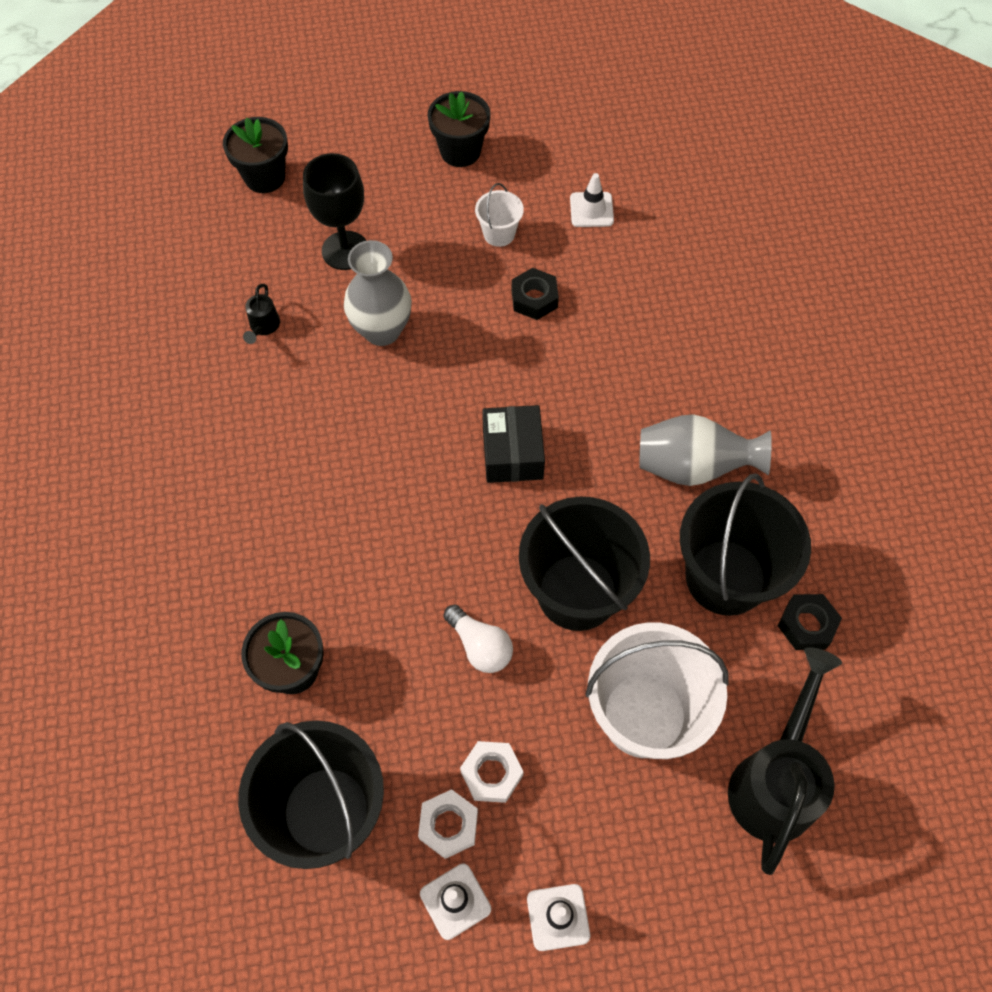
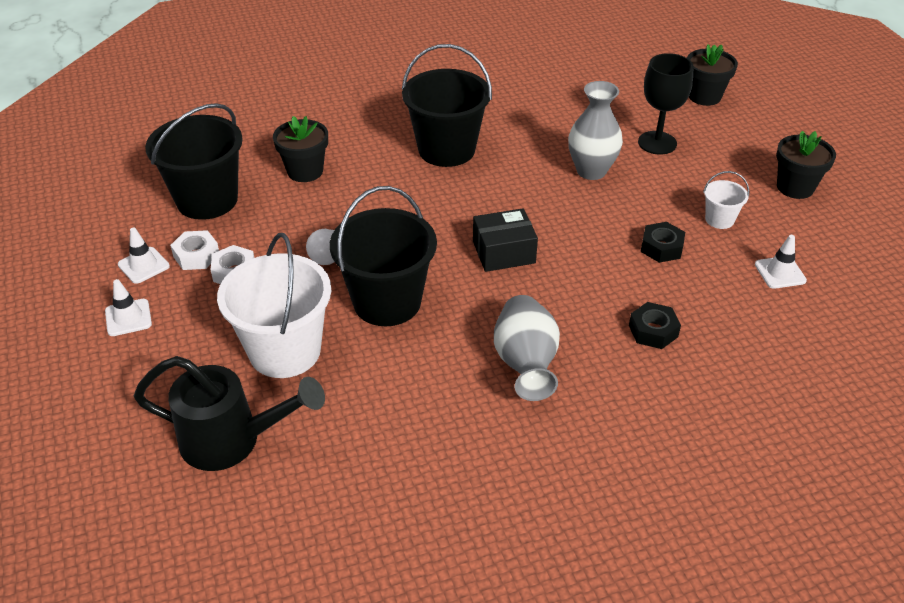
camera: 80 degrees right, 20 degrees down
(263, 327) = (569, 117): black watering can -> none
(725, 577) = (418, 395): black bucket -> black bucket (446, 149)
(806, 625) = (381, 457): black nut -> black nut (653, 331)

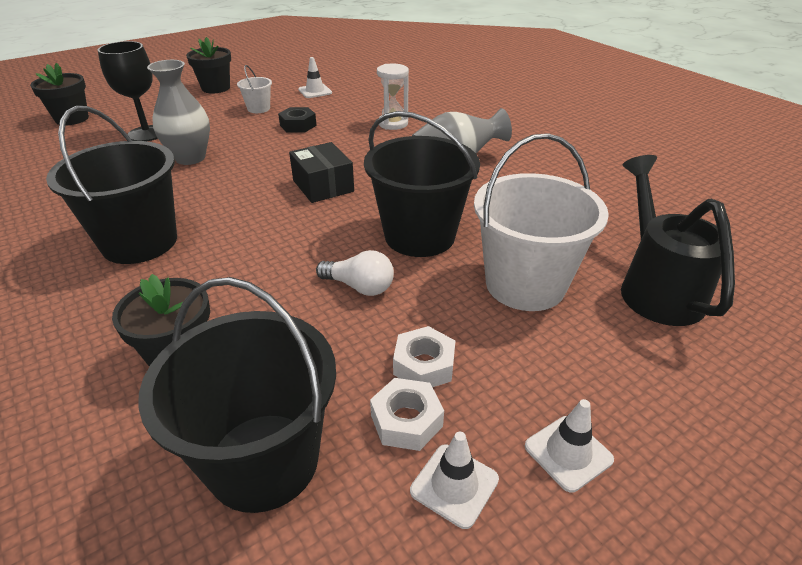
camera: 105 degrees left, 5 degrees down
(653, 331) = (393, 124): black nut -> white hourglass

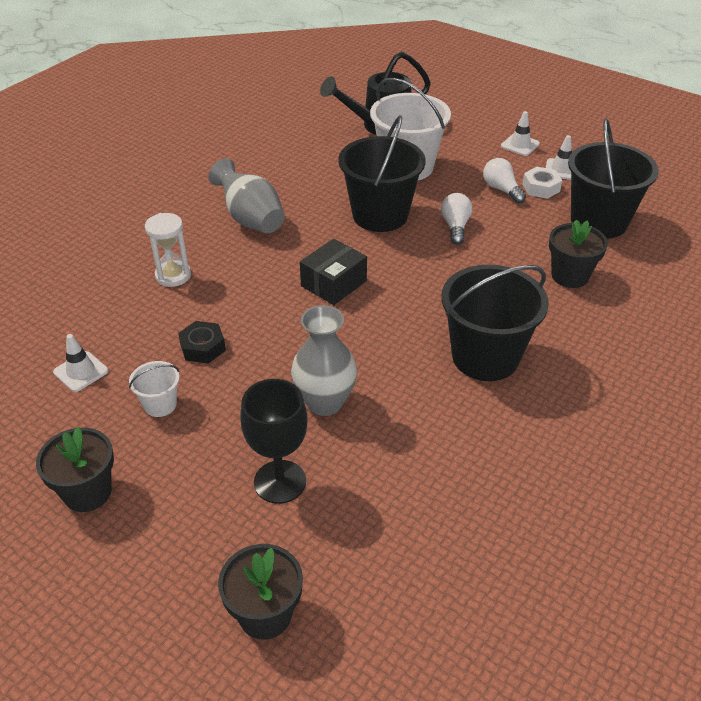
camera: 110 degrees left, 5 degrees up
(424, 365) = (502, 190): white nut -> white light bulb

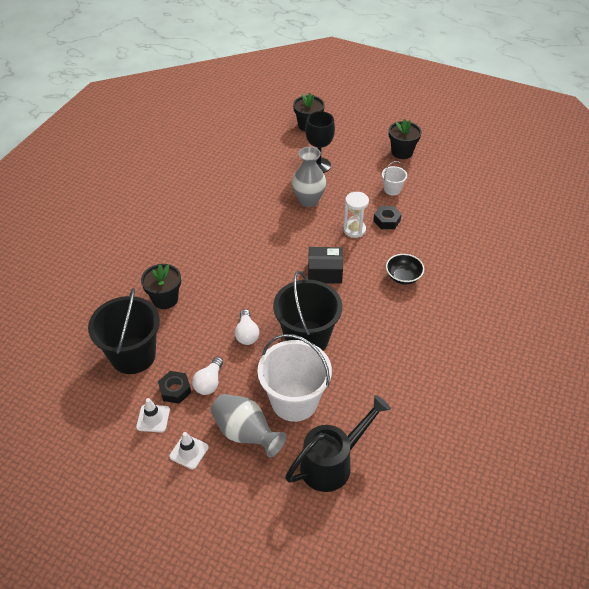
camera: 170 degrees right, 5 degrees up
(81, 371) = (444, 200): white traffic cone -> none
(173, 275) = (432, 264): white hourglass -> white hourglass (354, 230)
(224, 265) = (403, 277): none -> black bowl
(250, 219) = (404, 320): grey vase -> grey vase (246, 433)
(334, 283) = (325, 272): black box -> black box turned 60 degrees clockwise
(485, 357) = (224, 235): black bucket -> none
(502, 190) = (209, 382): white light bulb -> white light bulb turned 60 degrees clockwise
(541, 188) = (175, 390): white nut -> black nut

